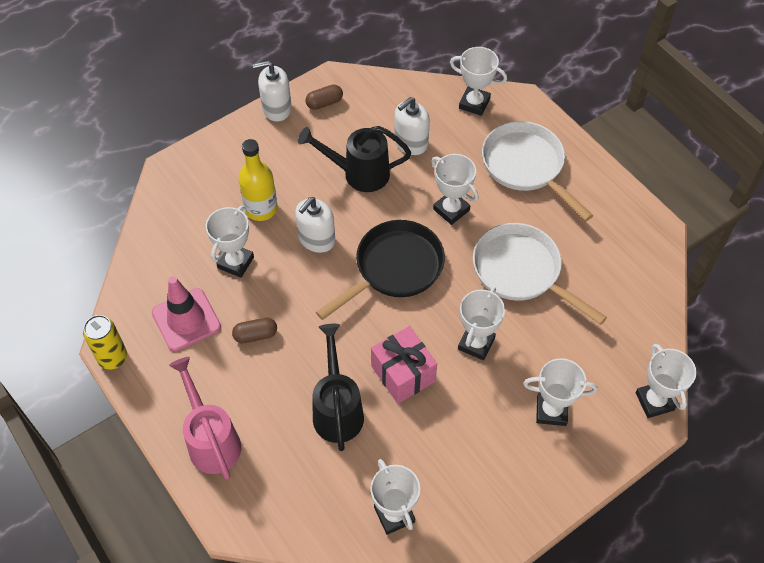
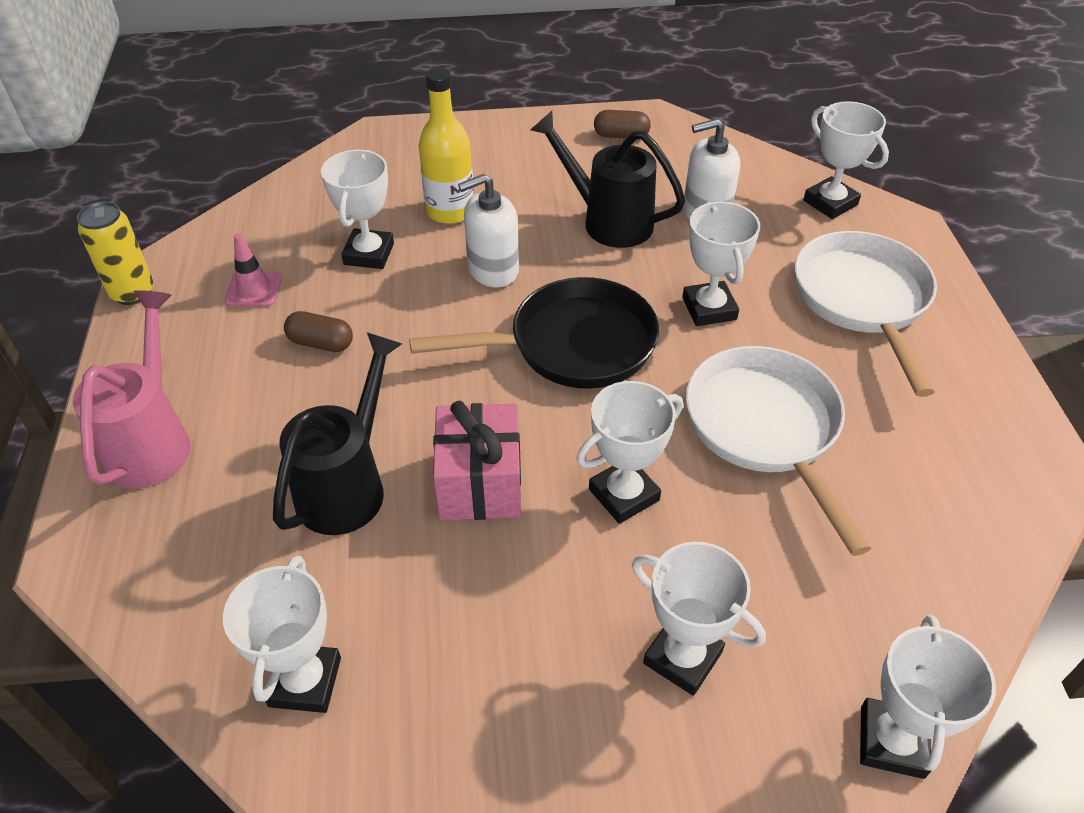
camera: 30 degrees right, 10 degrees down
(186, 320) = (254, 289): pink traffic cone -> pink traffic cone, size x0.58
(236, 262) = (369, 254): white trophy -> white trophy turned 45 degrees counterclockwise
(276, 108) = (556, 121): white soap dispenser -> none

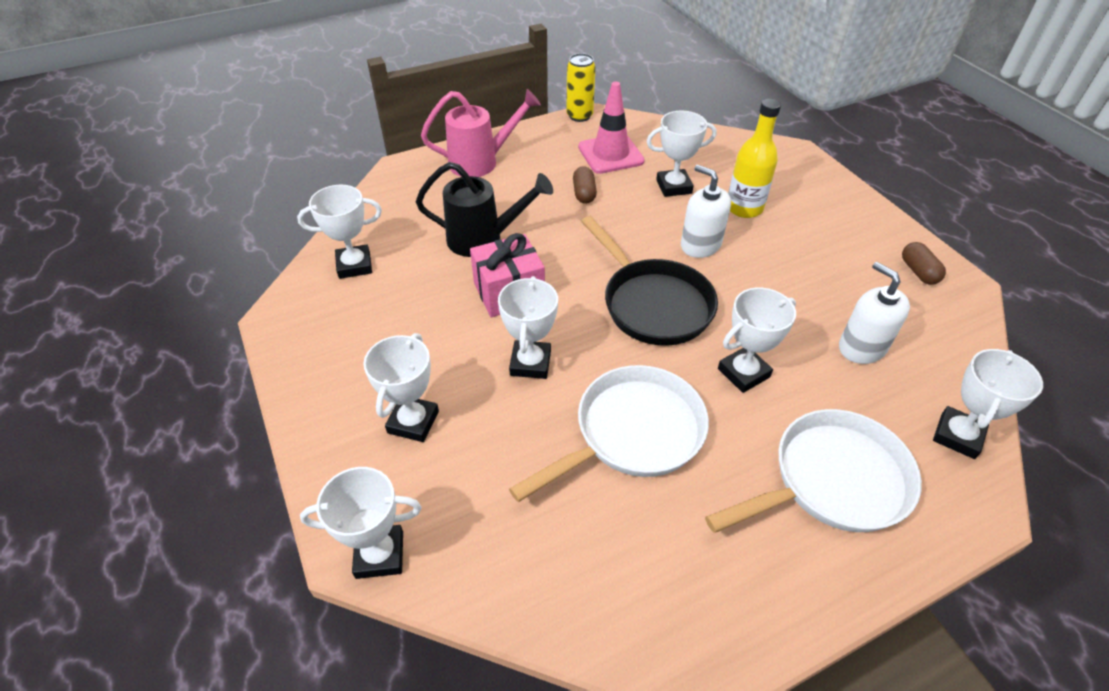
camera: 70 degrees right, 0 degrees up
(254, 289) = (610, 154): pink traffic cone -> pink traffic cone, size x1.71
(608, 221) = (801, 290): black watering can -> none
(623, 494) = (530, 363): white trophy -> white trophy turned 60 degrees clockwise

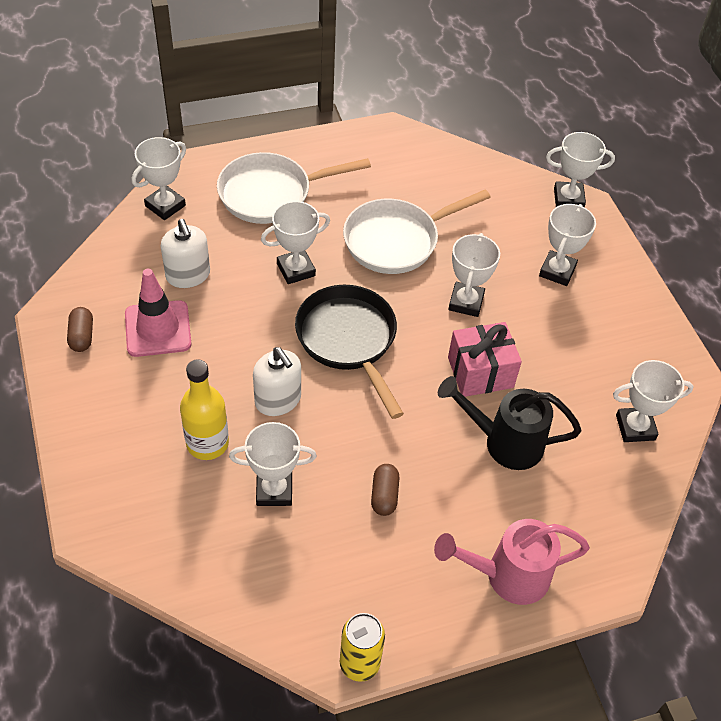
camera: 175 degrees left, 5 degrees up
(610, 154) = (335, 564): pink traffic cone -> pink traffic cone (158, 329)

